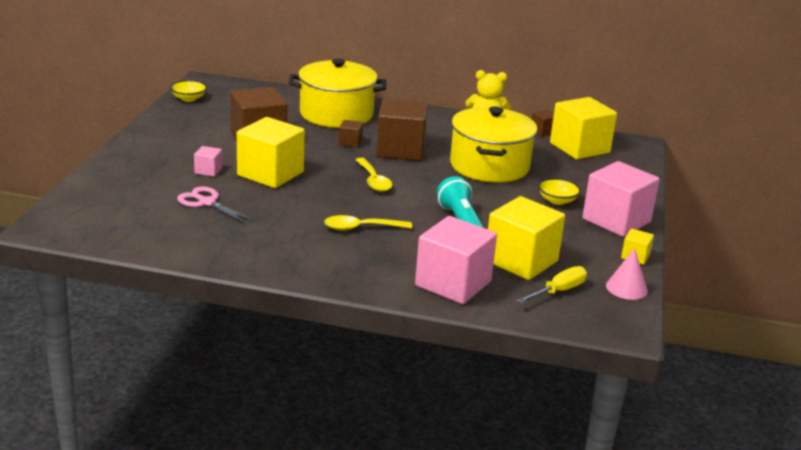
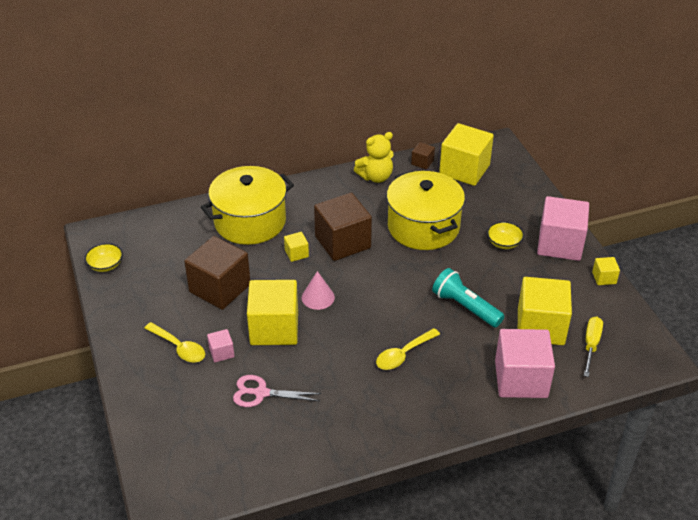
camera: 30 degrees left, 15 degrees up
(350, 142) = (296, 253): brown cube -> yellow cube
(373, 181) = (359, 292): yellow spoon -> yellow spoon (179, 348)
(626, 288) = (627, 316): pink cone -> pink cone (318, 297)

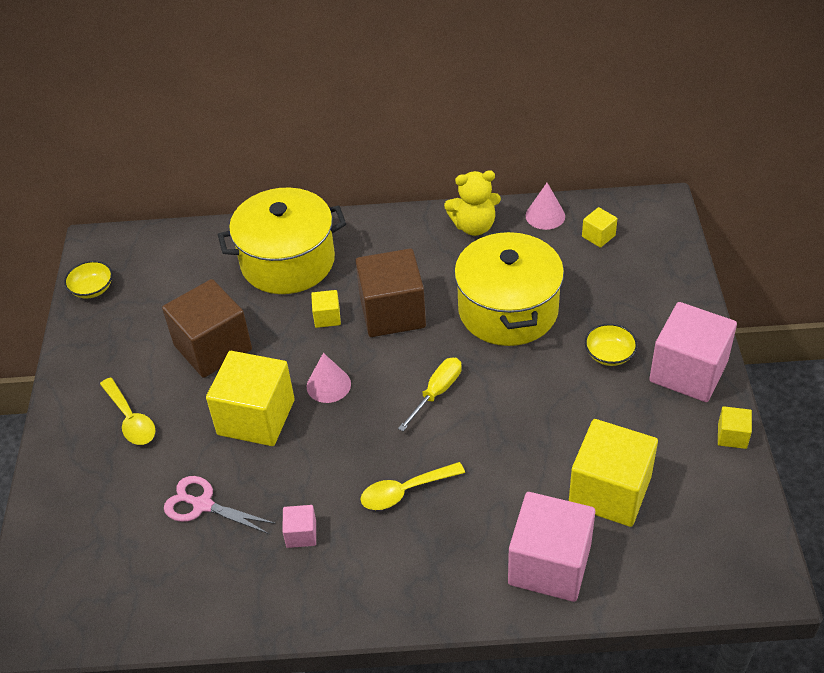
camera: 20 degrees right, 5 degrees up
(221, 352) = (178, 437): pink cube -> pink cube (301, 534)
(422, 162) = (545, 215): brown cube -> pink cone
(464, 170) = (598, 236): yellow cube -> yellow cube, size x0.45
(465, 307) = (516, 439): turquoise flashlight -> none
(591, 345) = (671, 535): yellow screwdriver -> yellow screwdriver (436, 392)

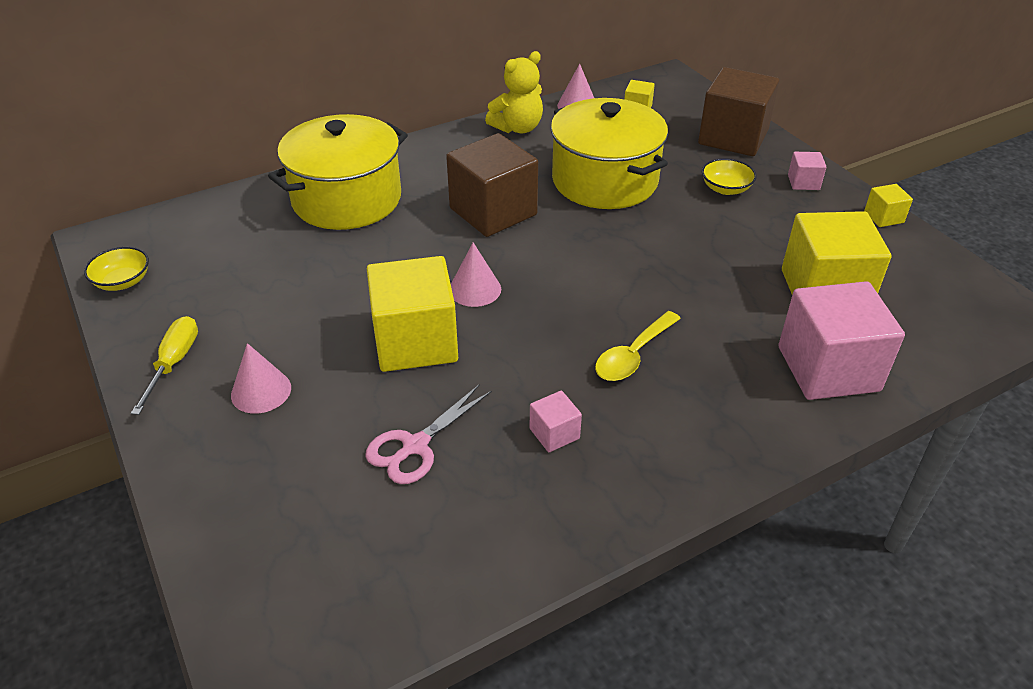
camera: 30 degrees left, 5 degrees down
(131, 419) = (261, 391): yellow spoon -> pink cone
(202, 505) = (415, 446): pink scissors -> pink scissors turned 45 degrees counterclockwise
(213, 347) = (315, 294): brown cube -> brown cube (733, 137)
(327, 317) = (427, 233): yellow cube -> none
(436, 392) = (593, 263): yellow screwdriver -> yellow screwdriver (174, 363)
(688, 371) = (803, 182): pink cube -> pink cube, size x0.45

